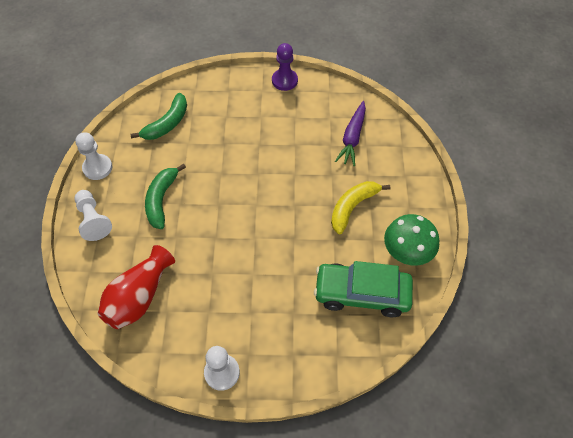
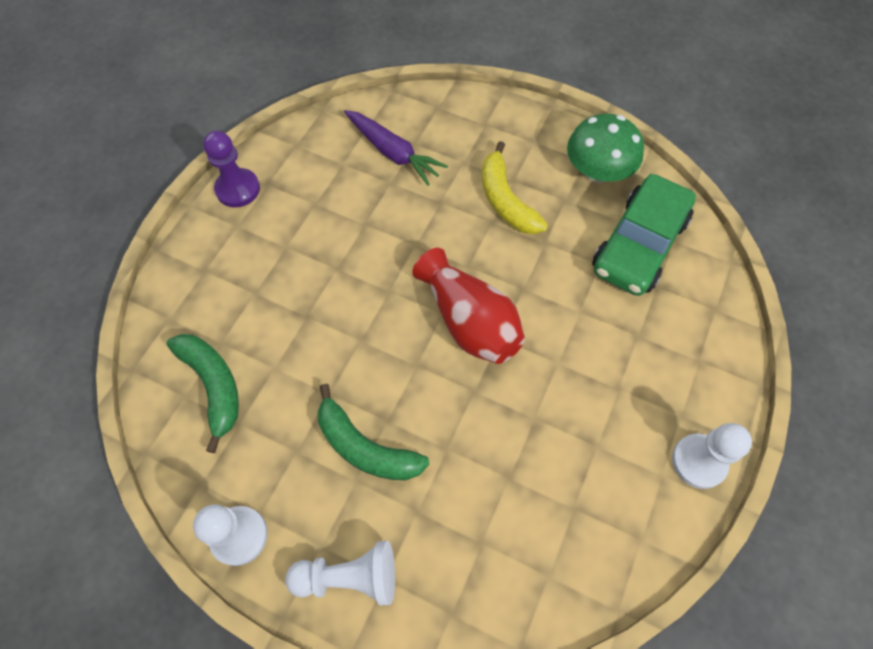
camera: 65 degrees left, 5 degrees up
(139, 297) = (533, 543): red vase -> red vase (469, 321)

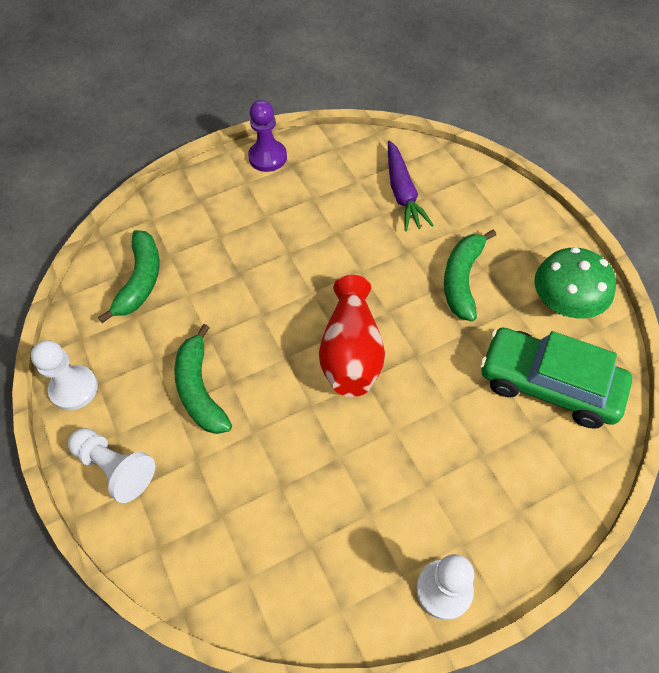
camera: 40 degrees right, 5 degrees down
(505, 200) = (462, 279): yellow banana -> green banana
(638, 245) = (549, 384): green car -> green car turned 45 degrees clockwise

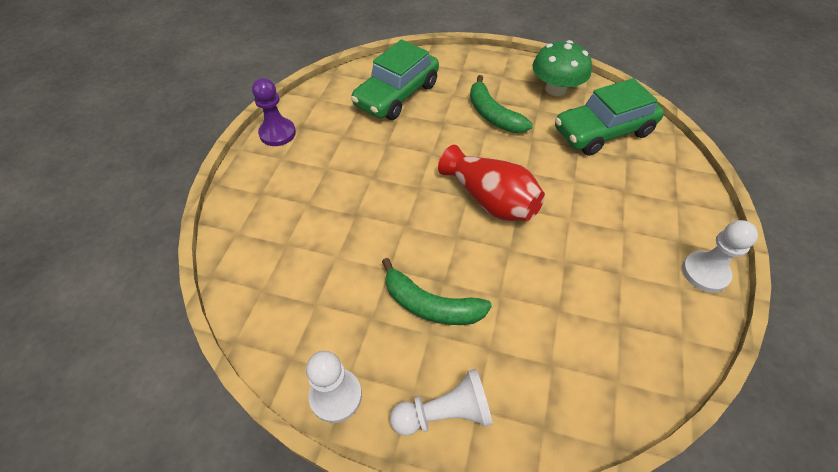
camera: 50 degrees left, 5 degrees down
(140, 281) = (286, 278): green banana -> none
(402, 193) = (396, 95): purple carrot -> green car

